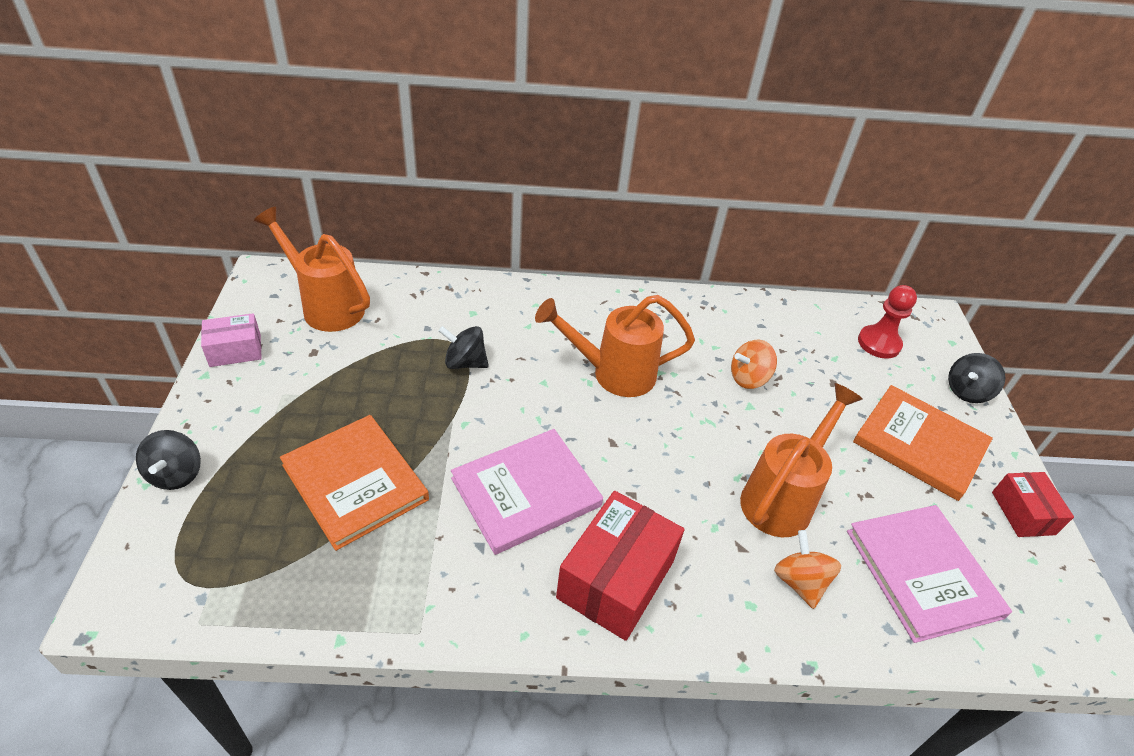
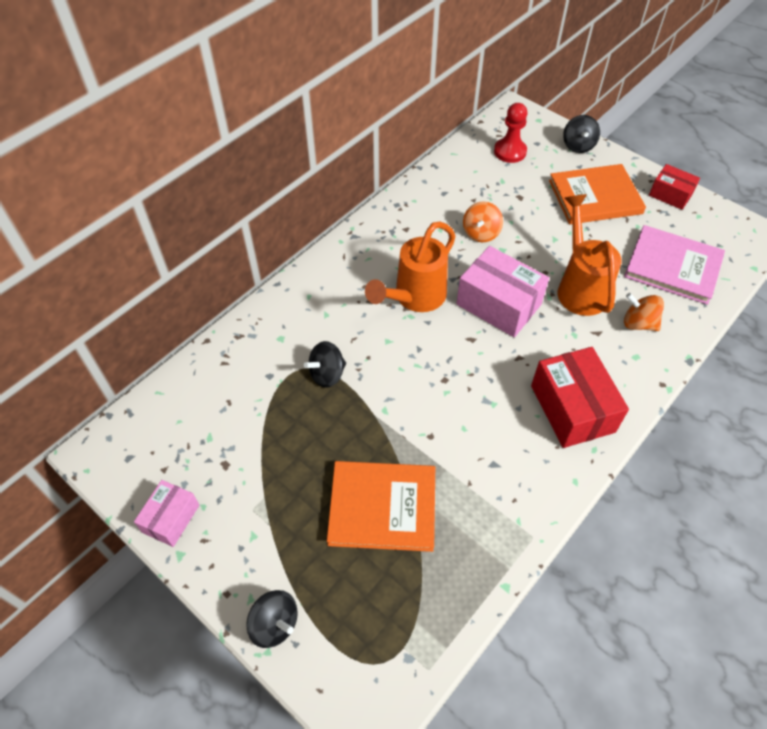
camera: 45 degrees left, 10 degrees up
(326, 305) = (179, 427): orange watering can -> none
(526, 492) = (472, 412): pink book -> none
(679, 440) = (498, 304): none -> pink box

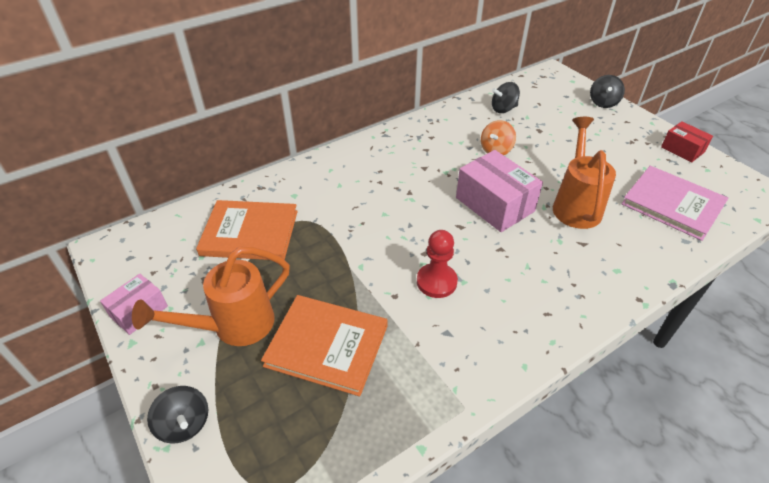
camera: 15 degrees right, 10 degrees down
(327, 374) = (321, 229): black spinning top -> black spinning top (503, 109)
(414, 298) = (420, 187): orange watering can -> orange watering can (233, 327)
(510, 151) = (540, 98): red pawn -> red pawn (436, 282)
(572, 408) = (540, 301): red box -> none
(595, 197) = (609, 141): orange book -> orange book (250, 233)
(638, 323) = (626, 243): orange spinning top -> none

